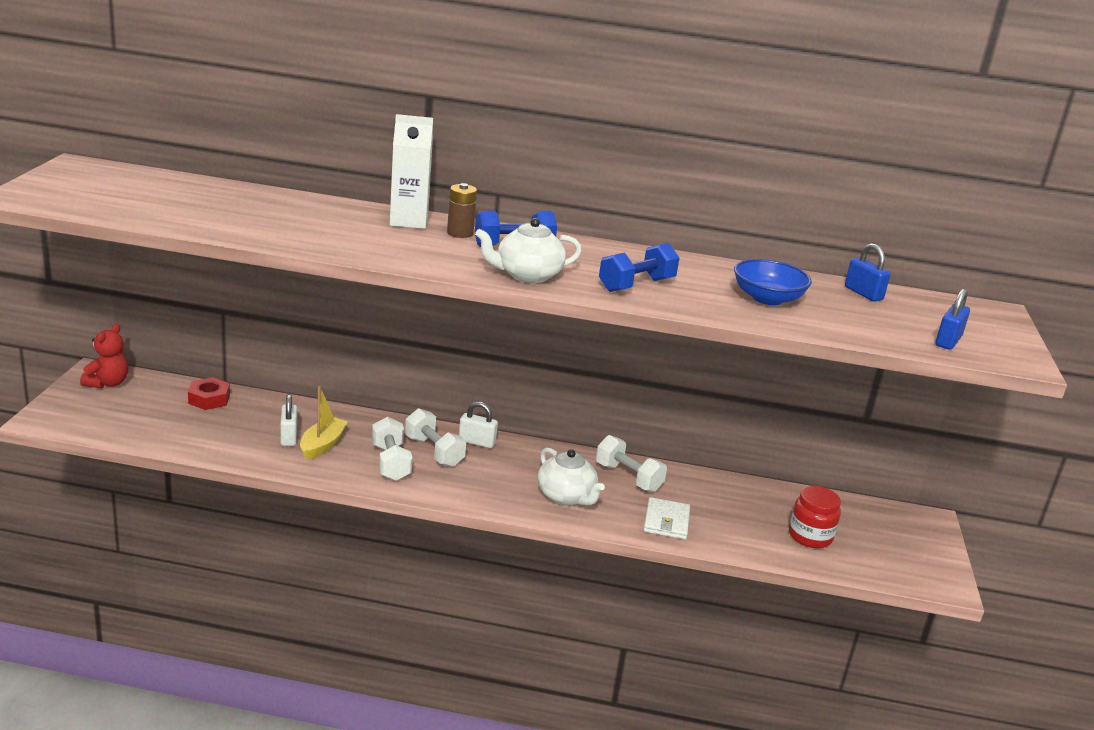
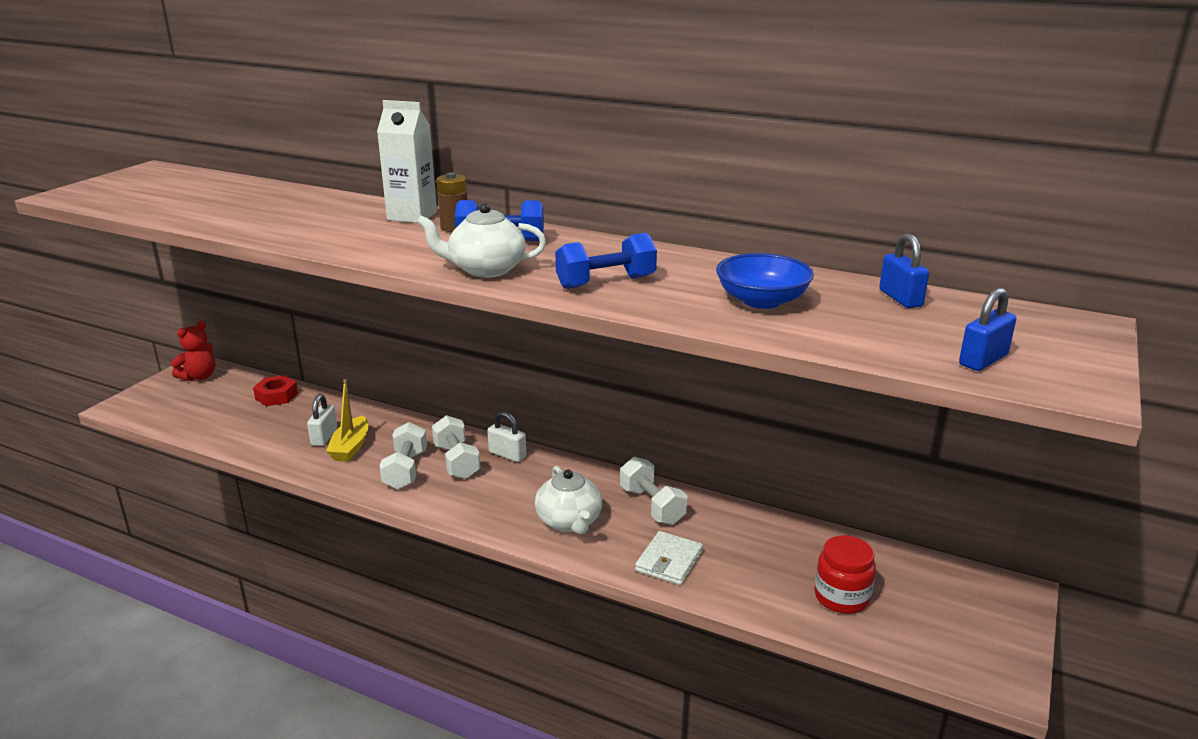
camera: 20 degrees right, 0 degrees up
(322, 445) = (350, 447): yellow boat -> yellow boat turned 150 degrees clockwise

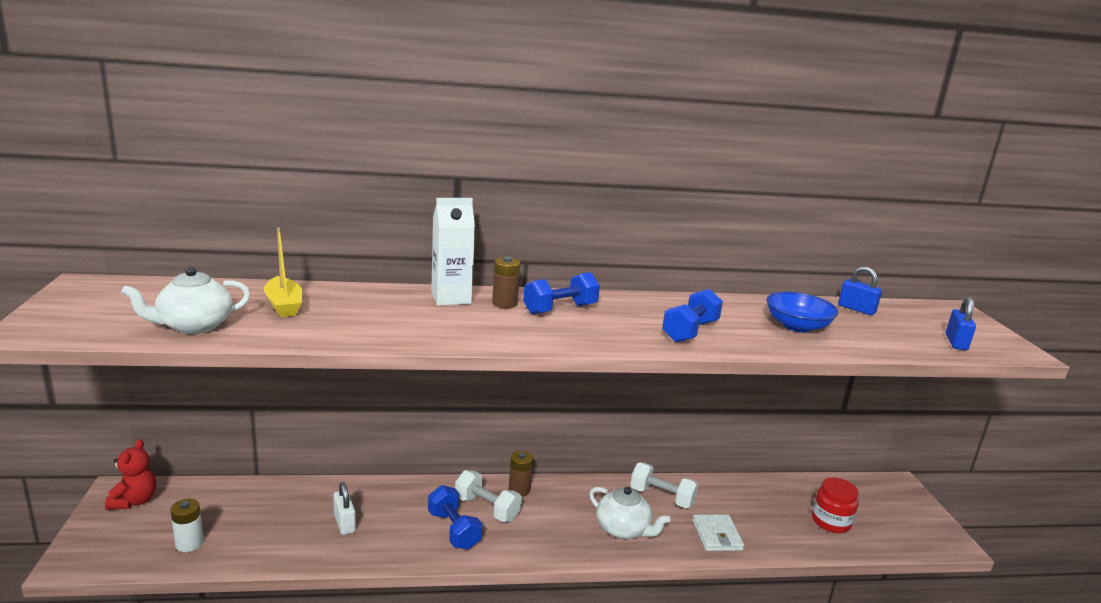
camera: 35 degrees left, 5 degrees down
(201, 417) = (189, 543): none -> white battery
(276, 396) = (248, 497): red nut -> none
(350, 447) = (381, 525): yellow boat -> yellow boat (284, 305)
(405, 470) = (453, 530): white dumbbell -> blue dumbbell
(485, 269) = (595, 337): white teapot -> white teapot (194, 326)
(507, 454) = (519, 490): white padlock -> brown battery

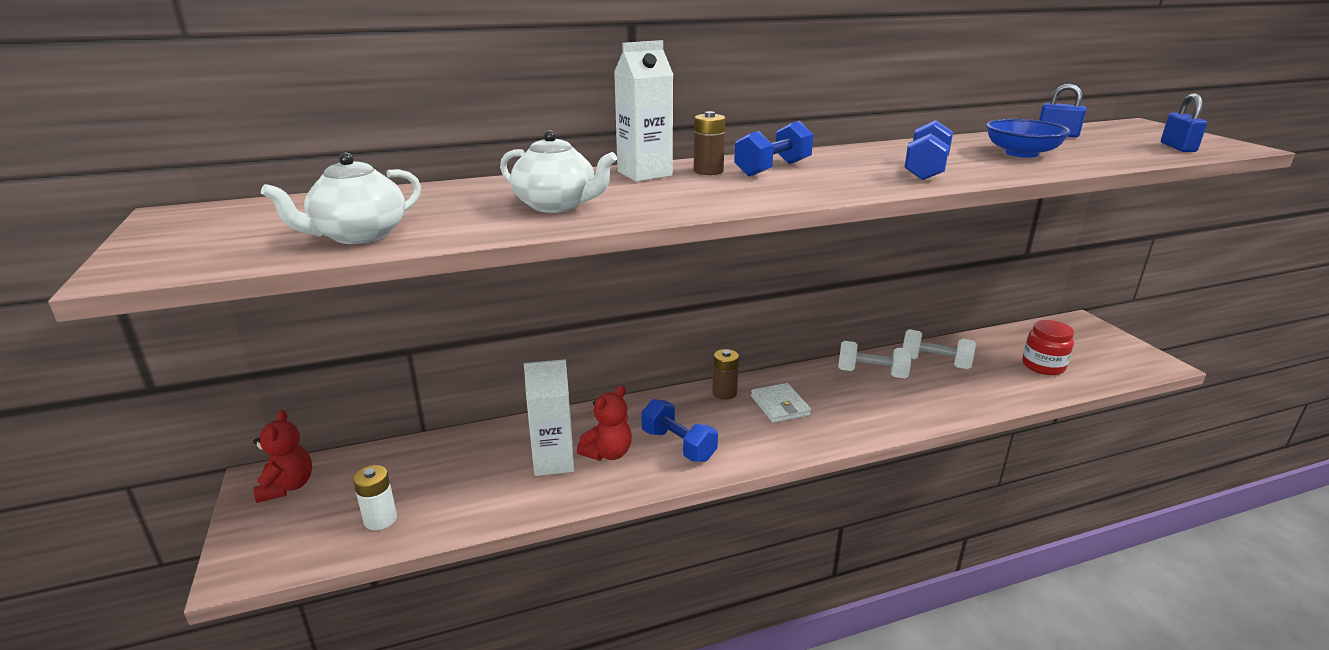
camera: 10 degrees left, 5 degrees up
(284, 305) = (455, 203): yellow boat -> none
(344, 523) = (553, 462): white padlock -> white carton
(392, 525) = (608, 453): none -> red teddy bear
(487, 508) = (701, 417): white dumbbell -> white dumbbell (935, 363)
(623, 529) = (853, 411): white teapot -> white teapot (557, 205)
(717, 535) = (946, 398): white wallet -> white wallet (780, 406)

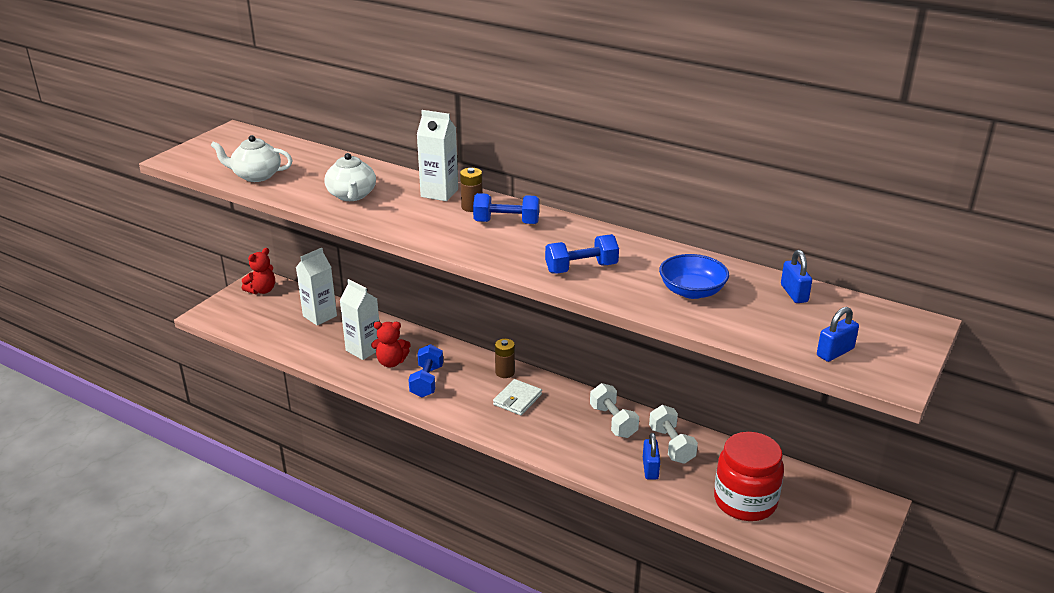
camera: 50 degrees right, 5 degrees up
(380, 519) = (268, 328): white battery -> none
(430, 464) = (320, 316): none -> white carton
(962, 386) = (650, 468): none -> blue padlock
(1043, 366) = (745, 501): red jar -> red jar, size x1.57

